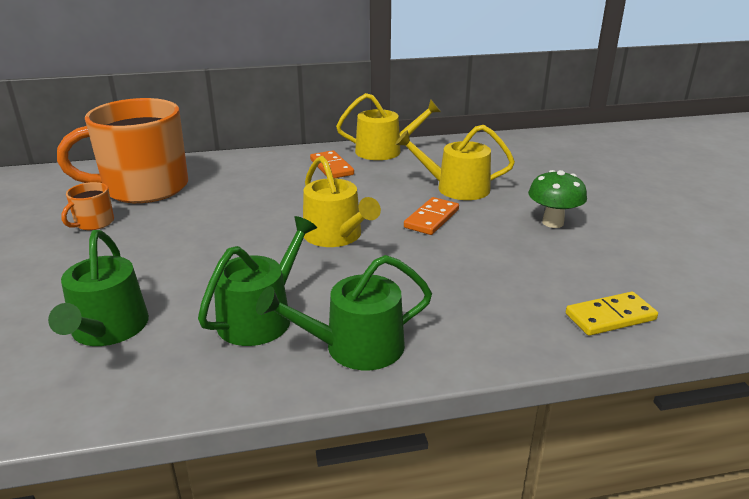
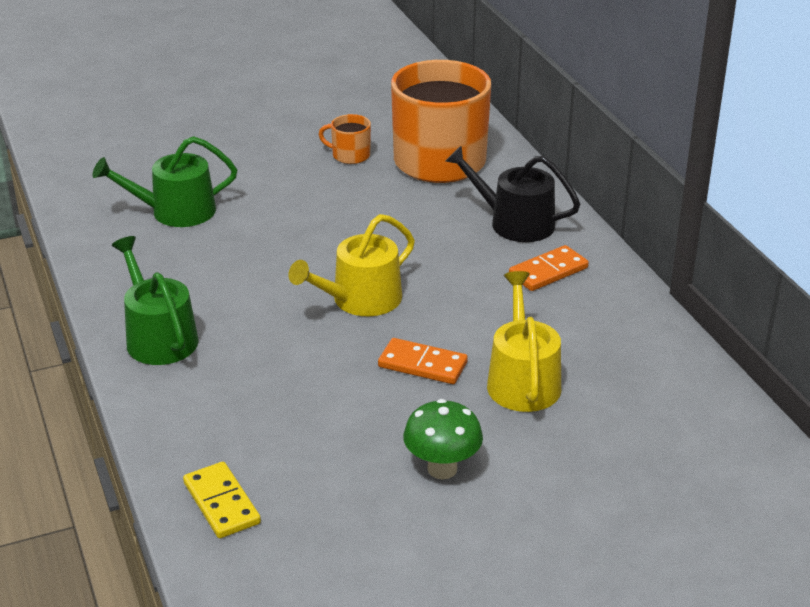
camera: 80 degrees right, 5 degrees up
(260, 317) = (200, 280): green watering can -> none
(261, 171) = (514, 223): none -> black watering can
(384, 151) = (628, 308): yellow watering can -> none

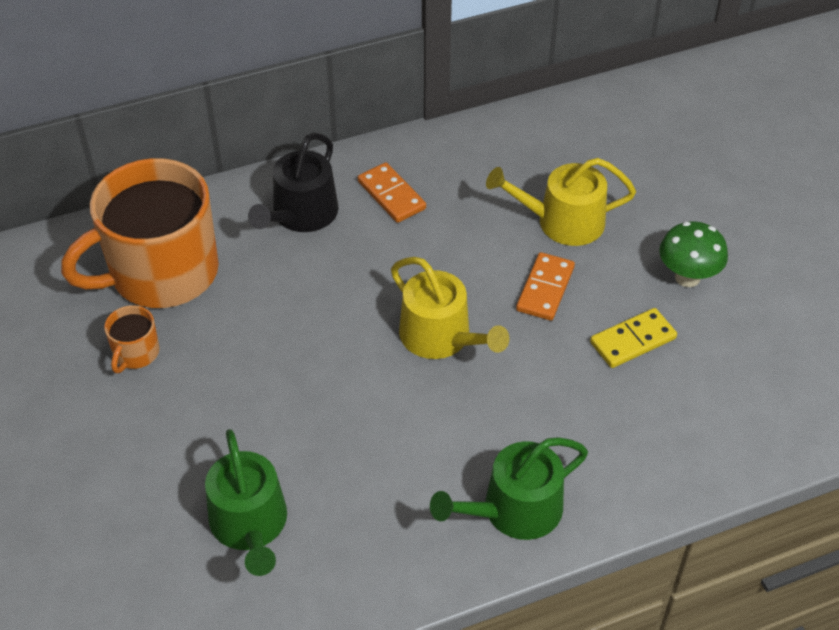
camera: 90 degrees left, 15 degrees up
(222, 503) = (759, 429): yellow domino -> yellow domino (632, 340)

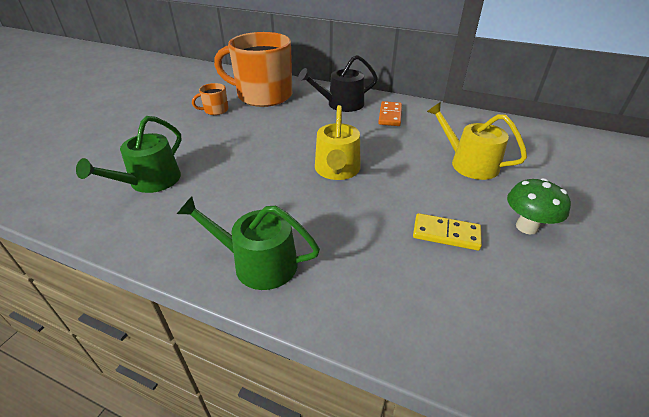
camera: 45 degrees right, 10 degrees down
(545, 289) = (420, 182): orange domino -> none

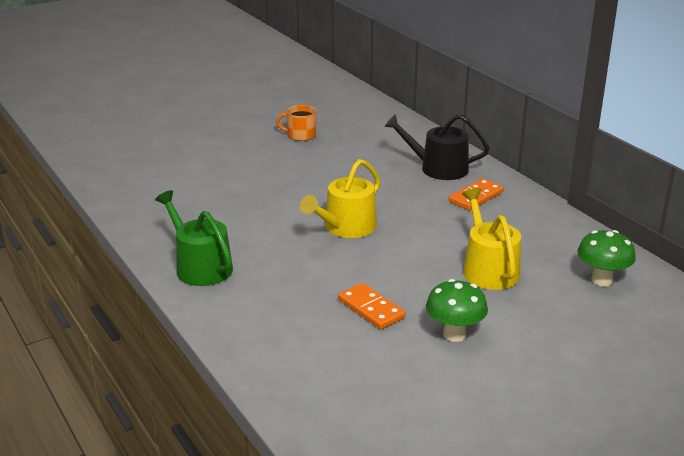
camera: 35 degrees right, 10 degrees down
(150, 181) = (182, 181): green watering can -> none
(263, 95) = (366, 133): orange mug -> none
(446, 234) = (371, 309): yellow domino -> orange domino
(535, 144) = (602, 280): none -> green mushroom

